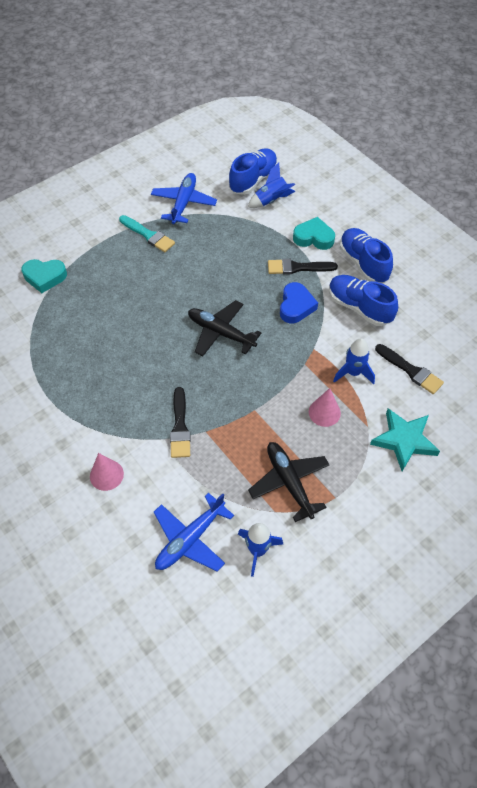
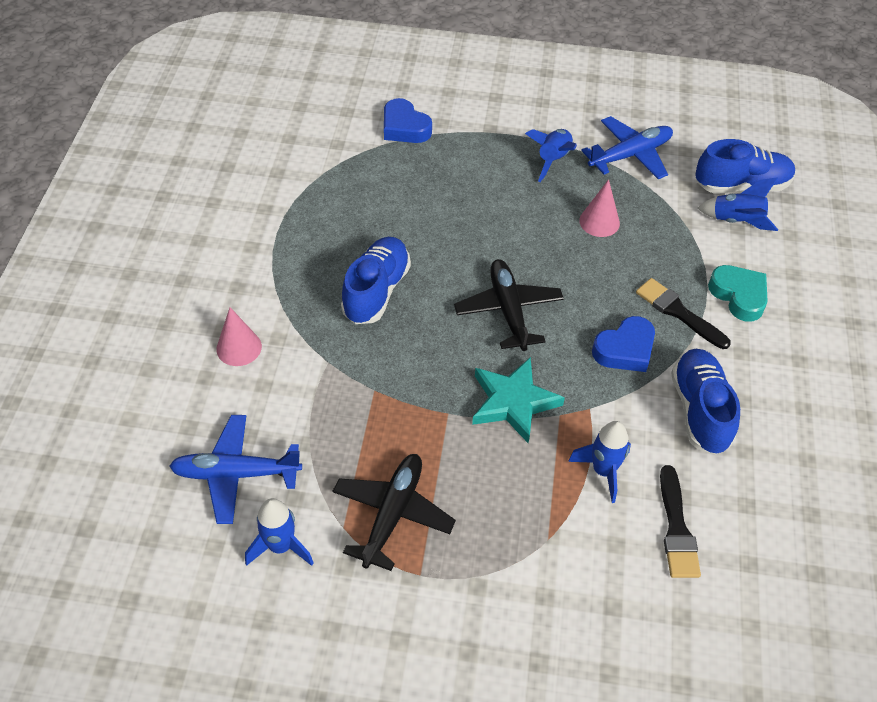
camera: 45 degrees right, 5 degrees down
(45, 277) = (404, 127): turquoise heart -> blue heart
(148, 235) = (553, 160): turquoise brush -> blue rocket
(180, 427) = (356, 364): black brush -> none
(324, 412) = (518, 481): pink cone -> pink cone (599, 222)
(363, 263) = (766, 368): blue shoe -> blue shoe (376, 291)
(404, 440) = (571, 592): turquoise star -> turquoise star (513, 402)

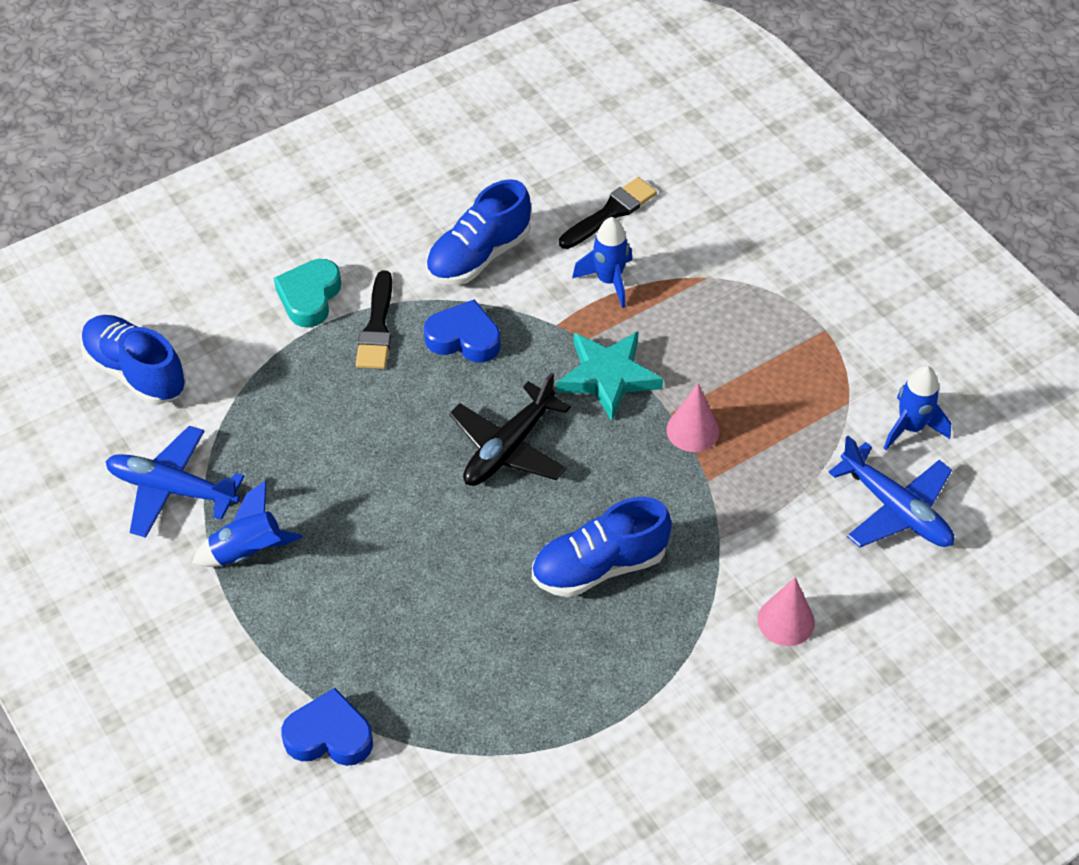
camera: 130 degrees left, 0 degrees up
(393, 514) = (800, 380): black plane -> none
(404, 127) = (329, 736): blue heart -> blue heart turned 90 degrees counterclockwise
(599, 222) = (310, 453): pink cone -> pink cone (692, 430)
(736, 221) = (200, 349): blue rocket -> none

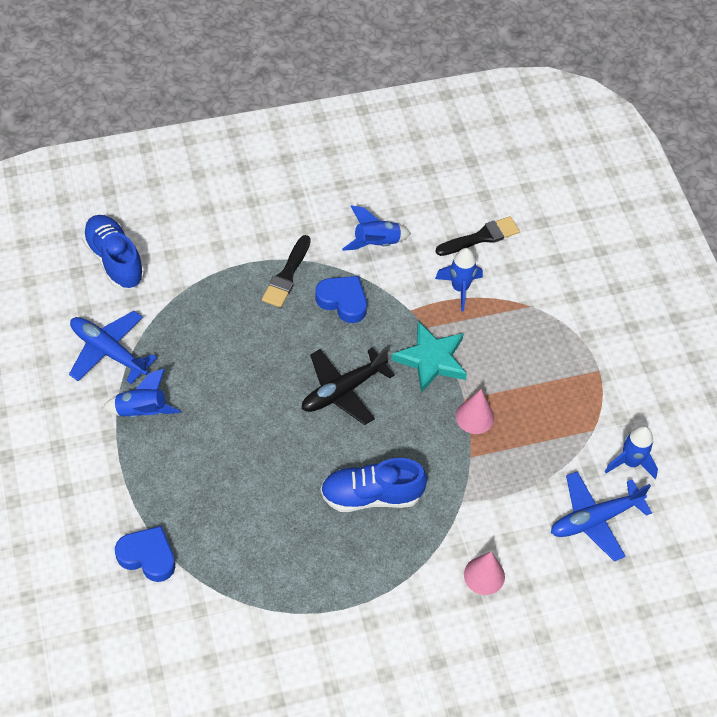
camera: 15 degrees right, 5 degrees up
(309, 297) = (249, 240): turquoise heart -> none
(478, 256) = (376, 243): blue shoe -> blue rocket
(896, 509) = (594, 519): blue plane -> blue plane turned 90 degrees clockwise

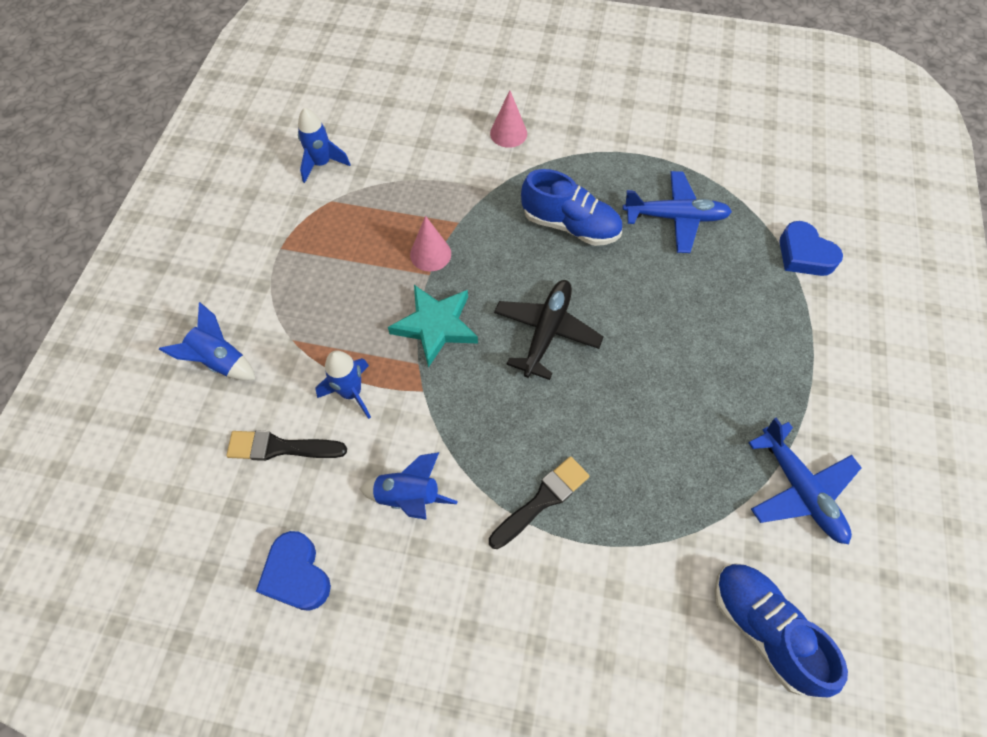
camera: 150 degrees left, 5 degrees up
(114, 260) = (763, 629): blue shoe -> blue shoe turned 150 degrees clockwise
(142, 411) = (775, 398): blue rocket -> blue rocket (220, 361)
(342, 391) = (546, 331): black plane -> black plane turned 60 degrees counterclockwise
(343, 301) = (492, 434): blue heart -> blue heart (297, 575)
(594, 519) = (388, 136): blue plane -> blue plane (675, 217)

